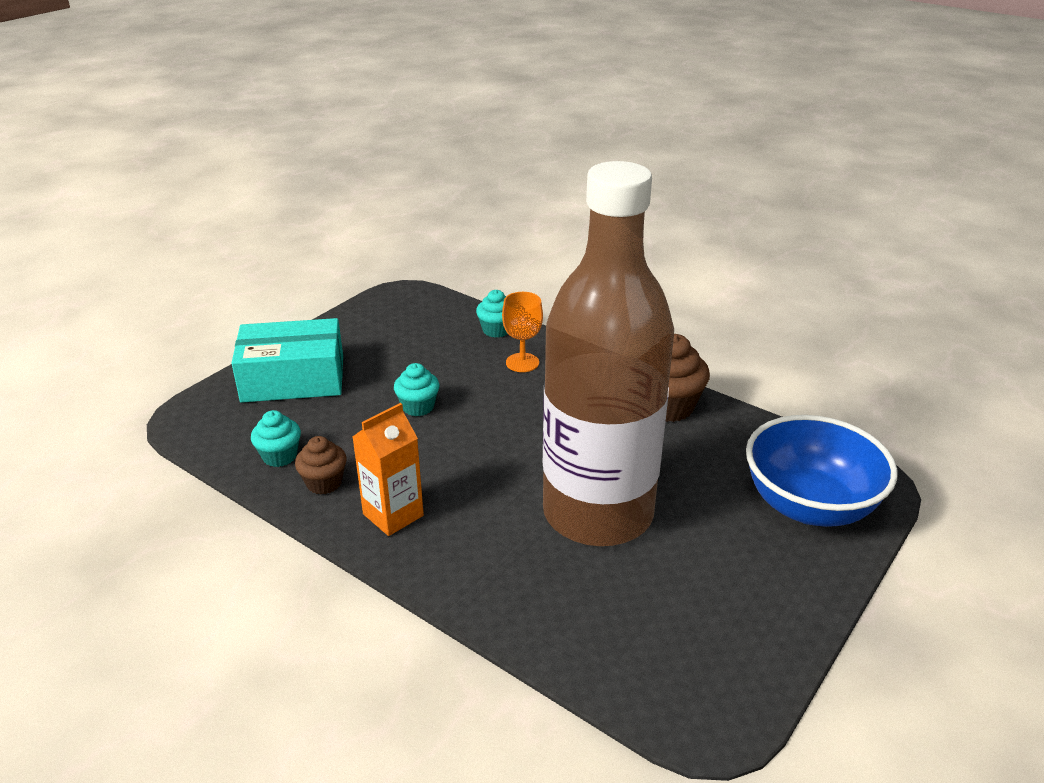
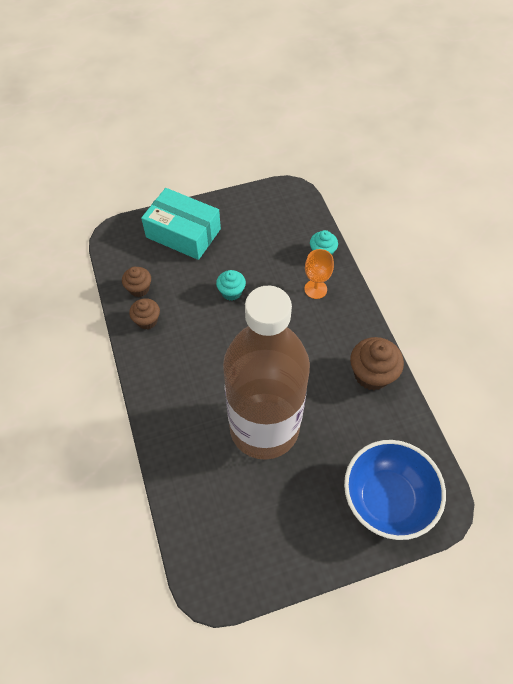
camera: 35 degrees right, 25 degrees up
(280, 456) = (139, 289): turquoise cupcake -> brown cupcake
(393, 515) = (163, 363): orange carton -> none

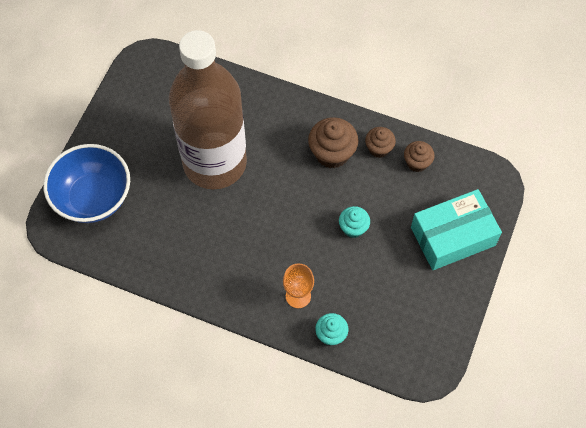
camera: 130 degrees right, 5 degrees up
(371, 374) = (184, 270): brown cupcake -> brown cupcake (332, 153)

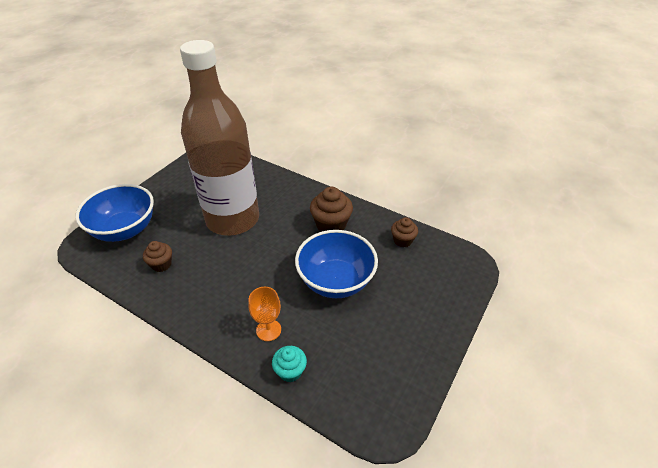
camera: 10 degrees right, 20 degrees down
(353, 228) = (336, 281): turquoise cupcake -> blue bowl
(379, 148) = (371, 227): brown cupcake -> brown cupcake (161, 264)
(453, 236) = (428, 301): turquoise box -> none

